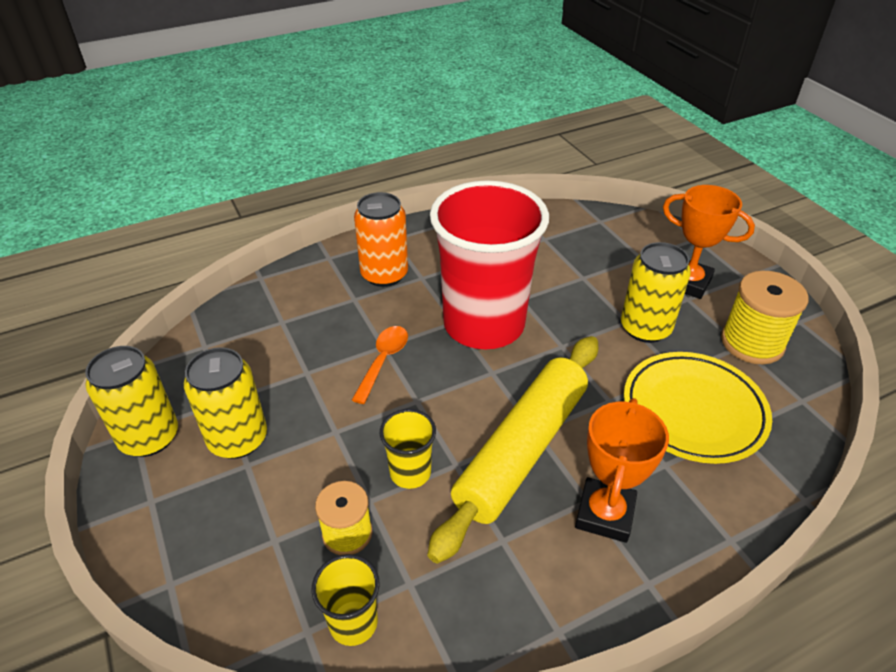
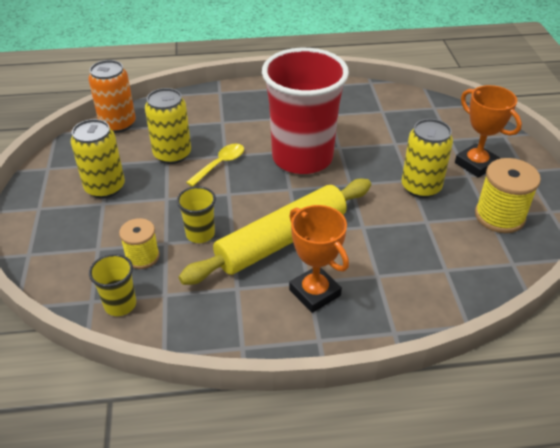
camera: 20 degrees right, 0 degrees up
(149, 437) = (54, 173): yellow can -> yellow can (172, 154)
(383, 361) = (220, 164): orange spoon -> yellow spoon
(384, 274) = (251, 111): orange can -> orange can (118, 124)
(605, 514) = (314, 292): orange trophy -> orange trophy turned 75 degrees counterclockwise
(693, 411) = (421, 249): yellow plate -> none

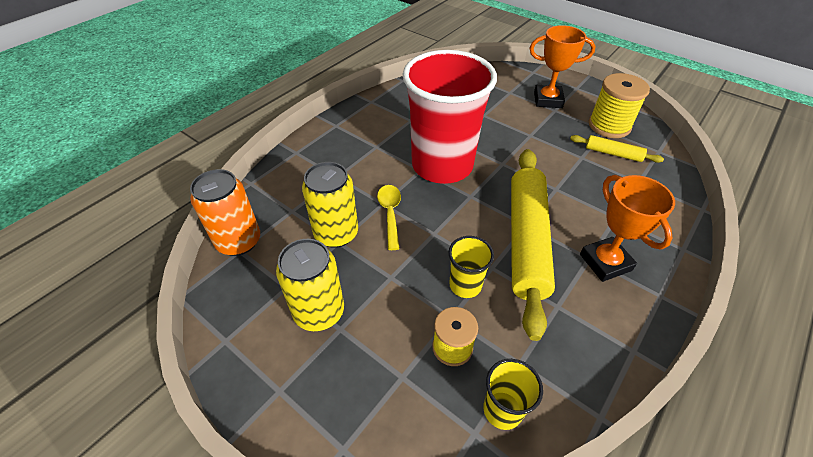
camera: 45 degrees left, 5 degrees up
(314, 292) = (605, 262): orange trophy -> orange trophy turned 60 degrees clockwise
(421, 187) = (544, 136): yellow can -> none
(461, 237) = (613, 153): none -> yellow rolling pin

